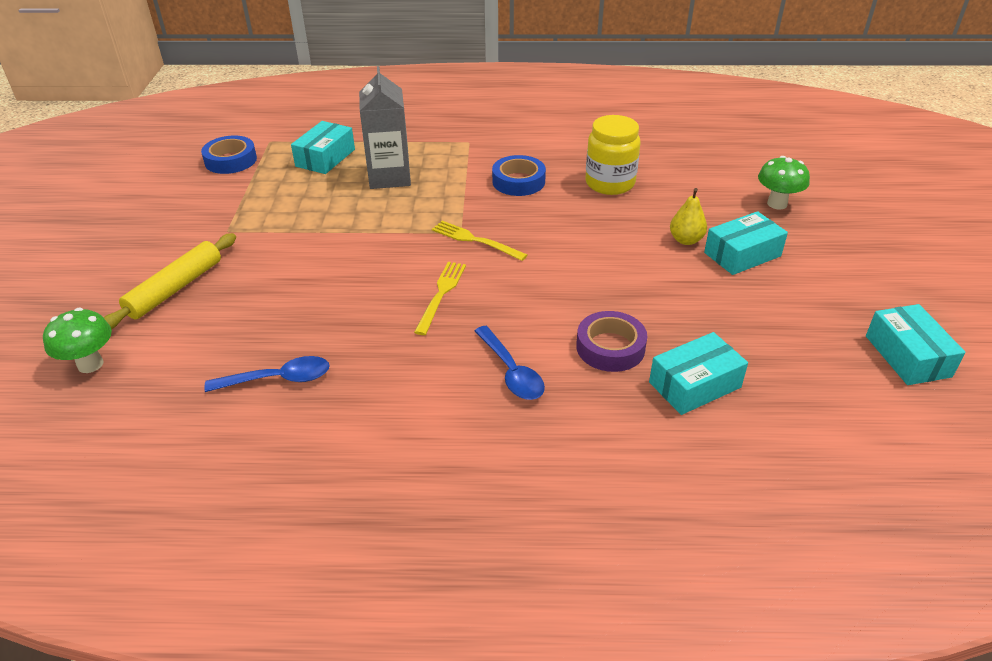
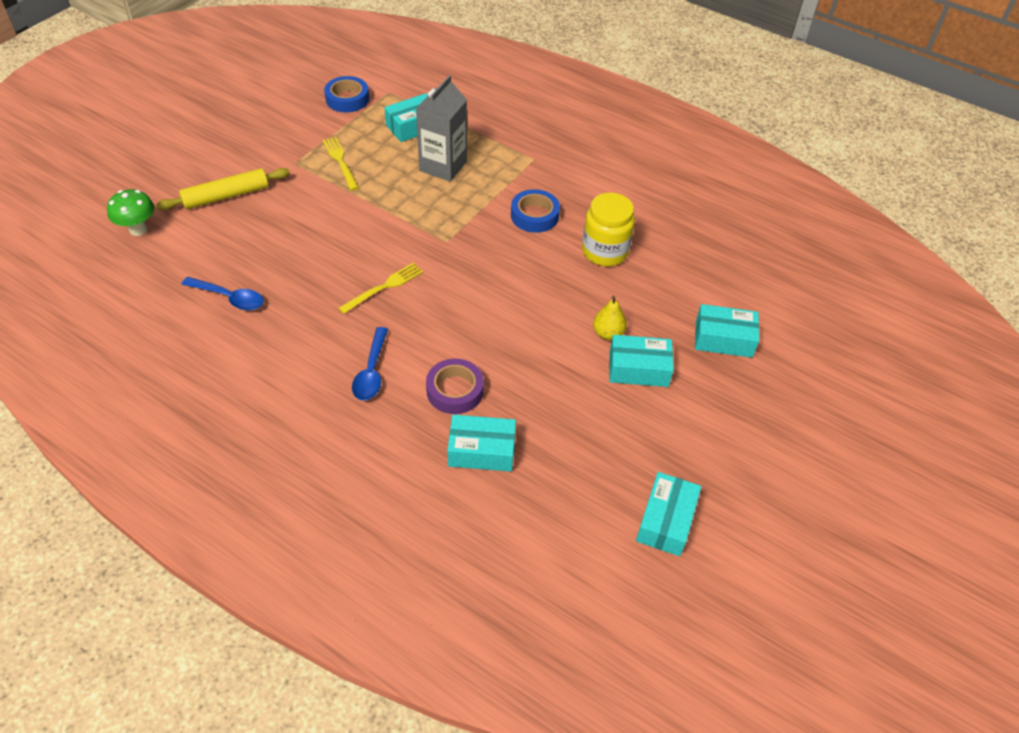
camera: 30 degrees right, 10 degrees up
(475, 240) = (450, 254): yellow fork -> yellow fork (340, 161)
(777, 204) = (723, 339): green mushroom -> turquoise box

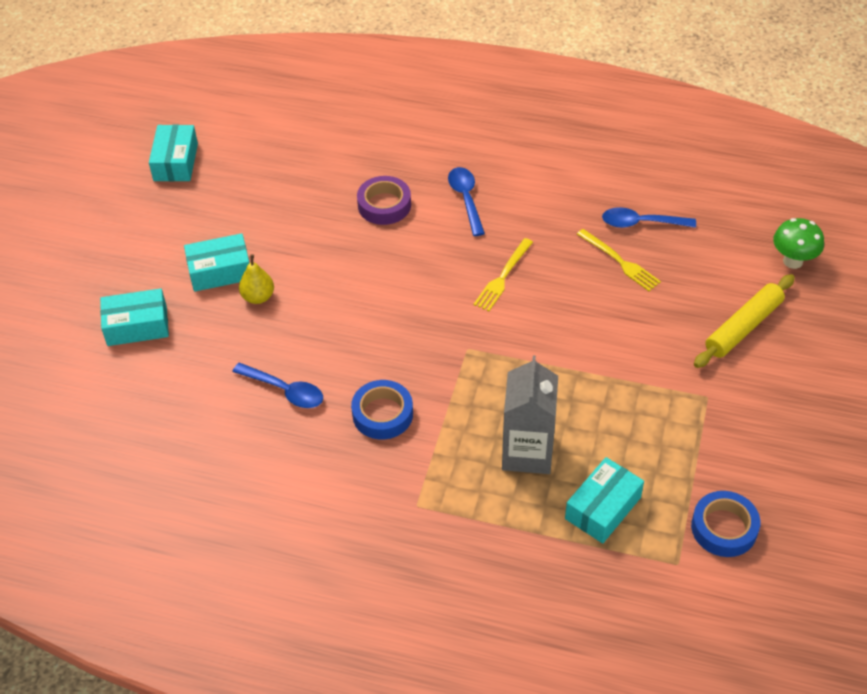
camera: 165 degrees right, 0 degrees up
(340, 161) = (655, 417): yellow fork -> yellow fork (620, 262)
(481, 451) = (340, 168): turquoise box -> none
(604, 252) = (285, 390): yellow jar -> blue spoon

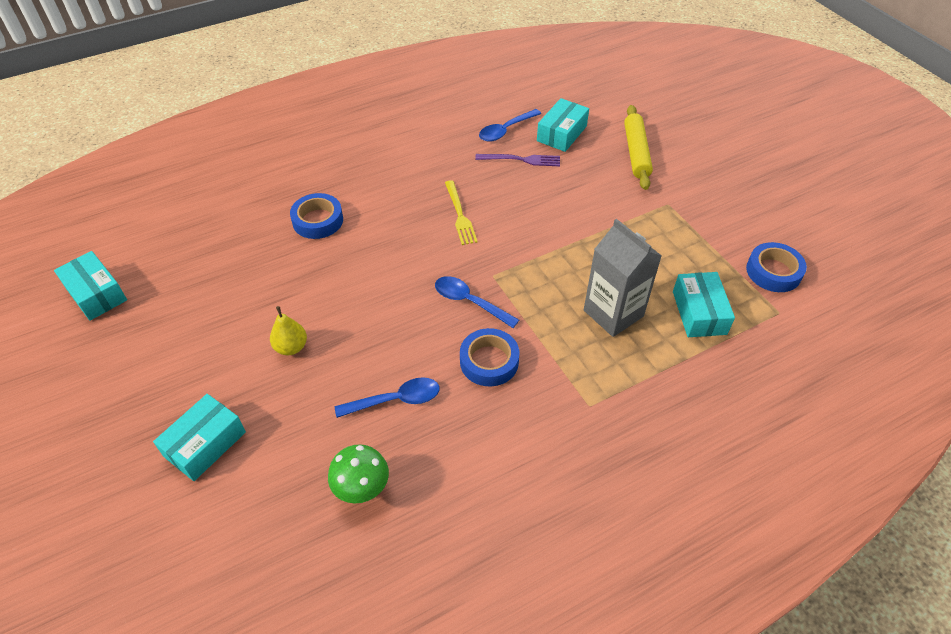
camera: 45 degrees left, 0 degrees up
(220, 271) = (235, 350): turquoise box -> turquoise box (561, 133)
(384, 205) = (318, 220): purple tape -> blue tape
(466, 199) = (374, 182): blue spoon -> blue spoon (470, 302)
(620, 262) = (521, 160): yellow fork -> purple fork
(793, 261) = (615, 101): green mushroom -> green mushroom (362, 490)

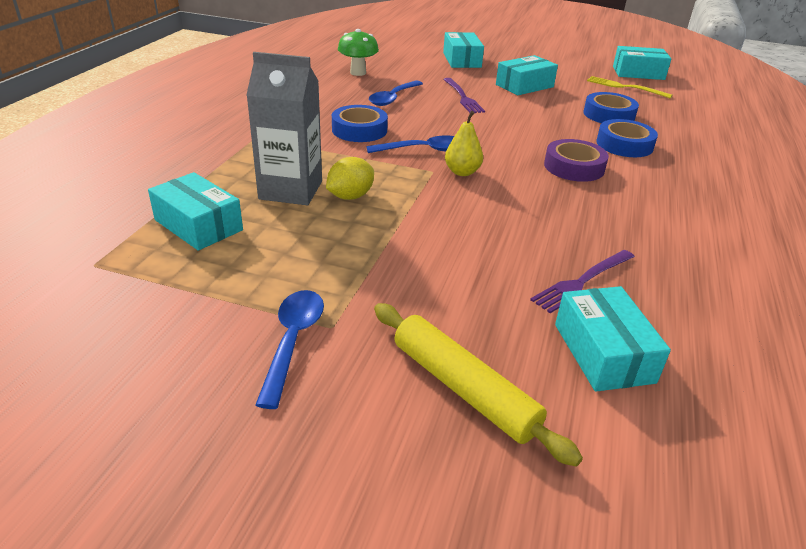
camera: 135 degrees right, 15 degrees down
(241, 342) = (524, 86): none -> turquoise box
(291, 347) = (494, 93): yellow pear -> yellow pear (462, 172)
(329, 359) = (463, 97): none -> purple fork
(392, 223) = (574, 167): none -> purple tape
(460, 215) = (536, 197): yellow fork -> yellow fork (625, 87)
(506, 130) = (668, 311): blue spoon -> blue spoon (292, 341)
(577, 283) = (350, 196): none -> yellow lemon
(773, 272) = (115, 307): blue tape -> blue tape (609, 115)

